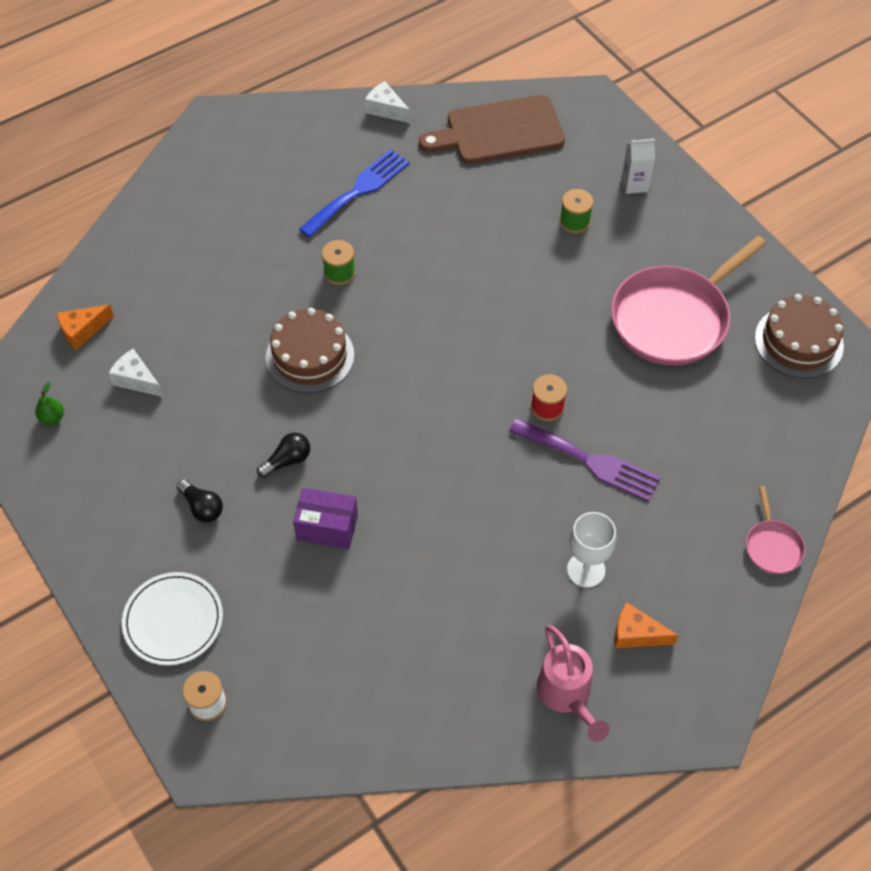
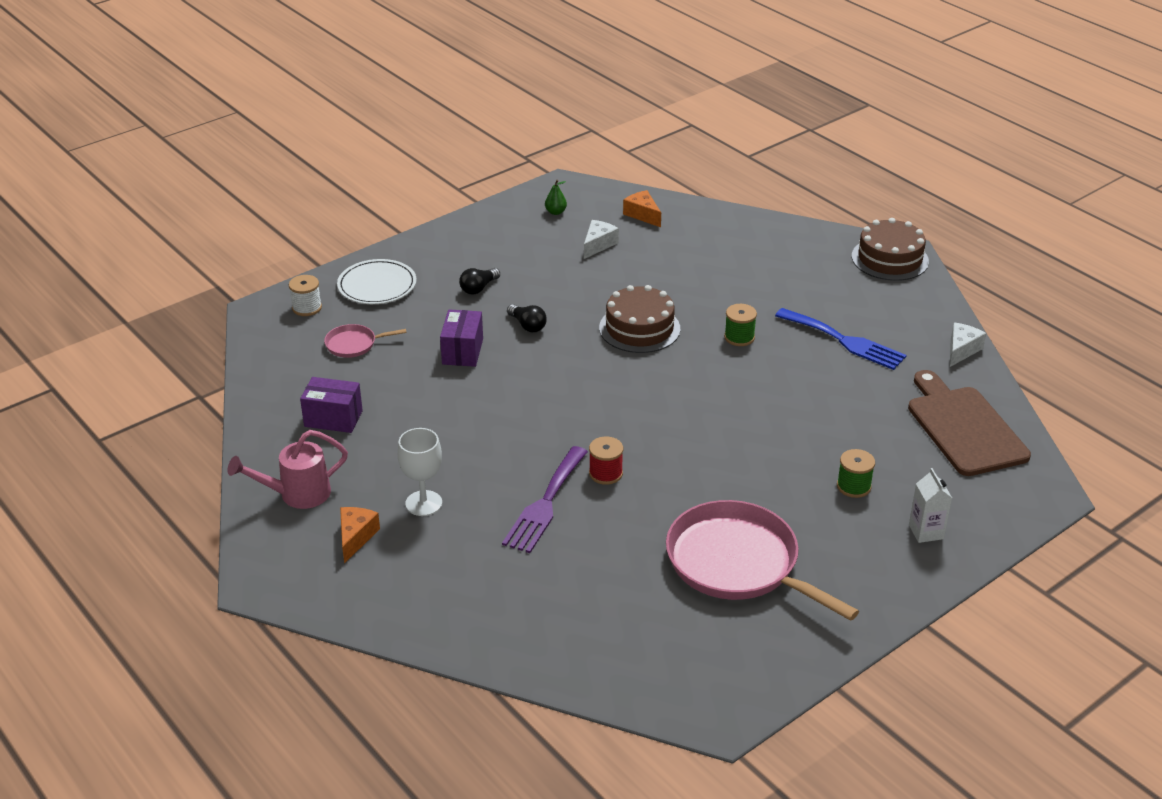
camera: 85 degrees right, 20 degrees down
(437, 663) = (333, 418): none -> purple box
(772, 546) = (453, 637): pink pan -> pink pan (354, 344)
(798, 342) = (728, 668): brown cake -> brown cake (890, 259)

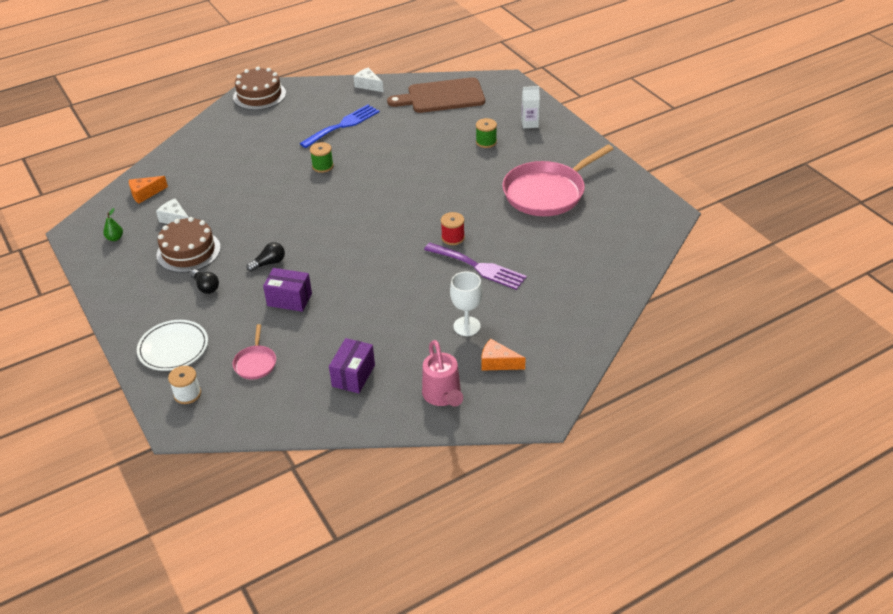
camera: 80 degrees left, 5 degrees up
(639, 328) = (294, 209): brown cake -> brown cake (188, 251)

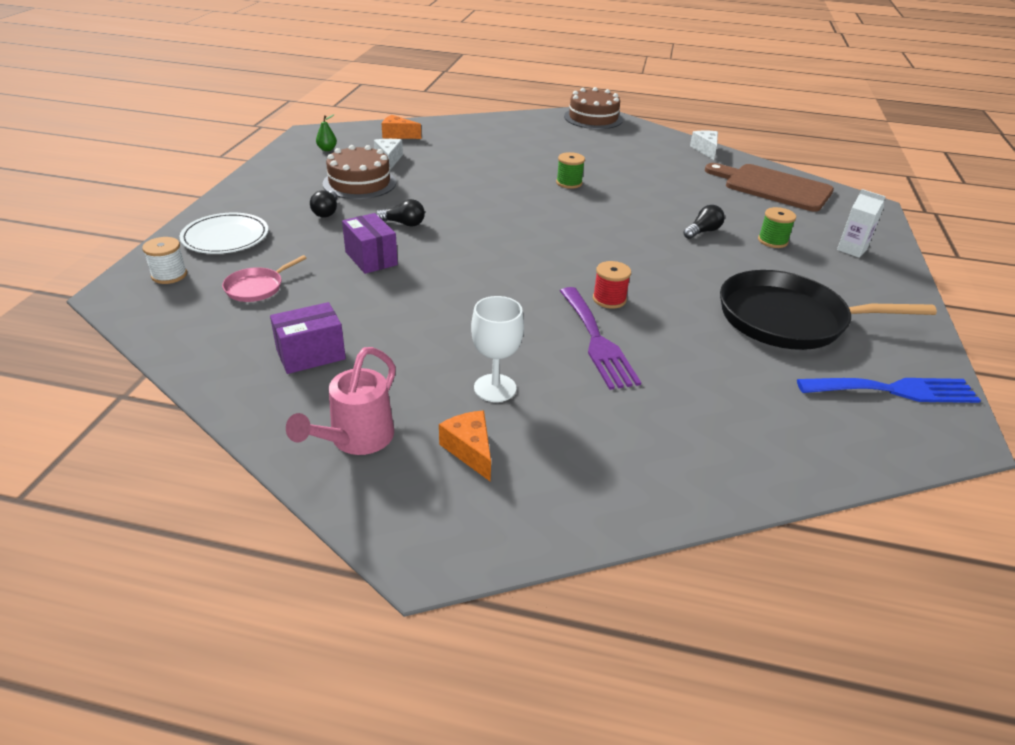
camera: 40 degrees right, 5 degrees down
(343, 125) = (635, 165): blue fork -> blue fork (894, 390)
(444, 158) = (703, 231): none -> black light bulb
(547, 192) = (788, 319): pink pan -> black pan

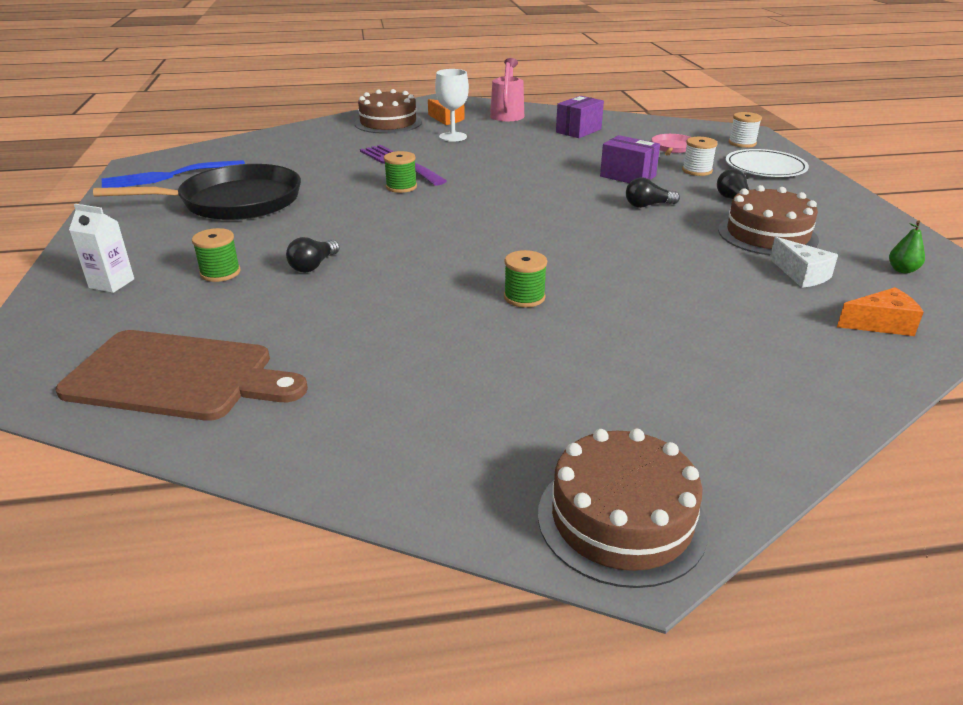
camera: 160 degrees right, 5 degrees down
(295, 249) = (697, 171): none -> white spool
(574, 467) = (388, 123): none -> brown cake
(609, 299) = (401, 187): red spool -> green spool
(705, 150) = (302, 460): white cheese -> none

